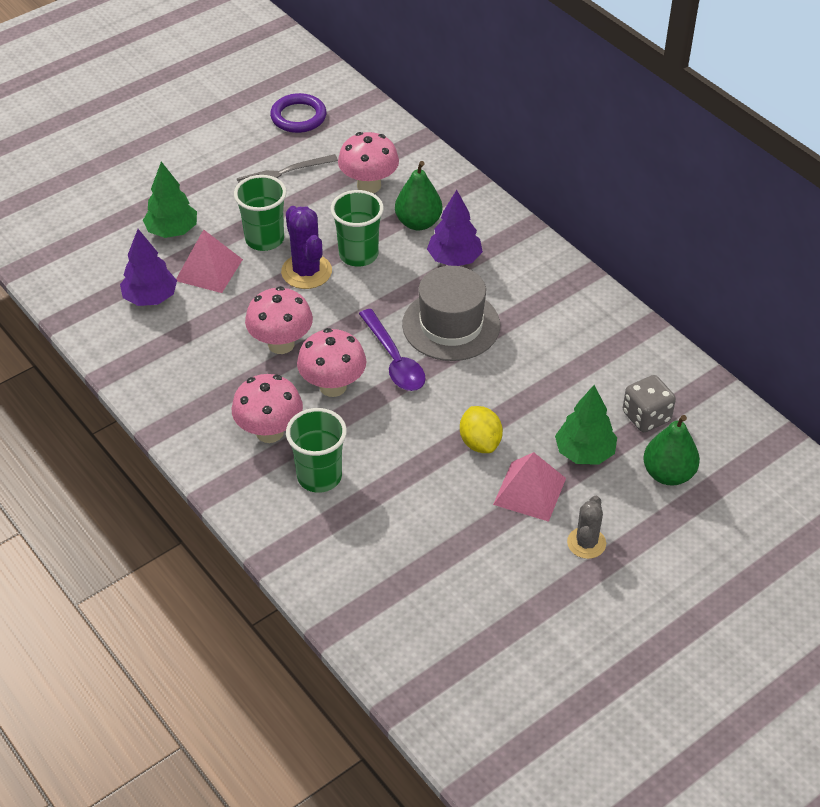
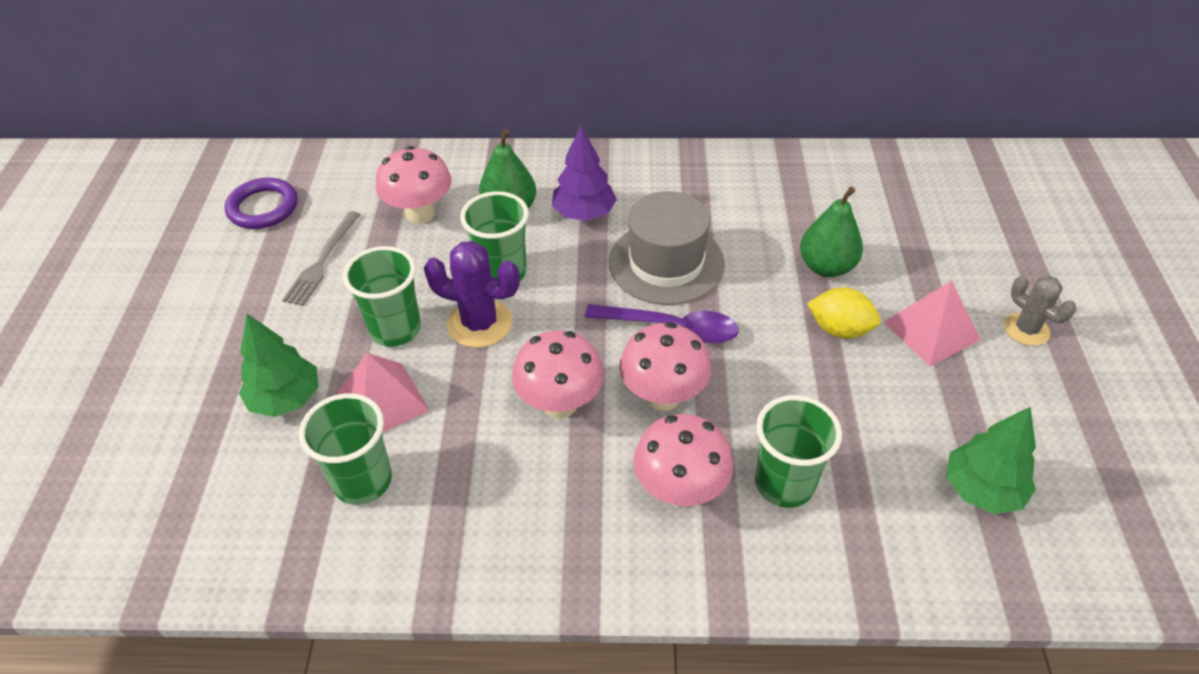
camera: 50 degrees left, 0 degrees up
(150, 298) = (362, 481): purple tree -> green cup
(584, 452) = (909, 268): green tree -> green tree (982, 490)
(646, 416) = (896, 208): grey dice -> none
(668, 474) = (976, 233): green pear -> green pear (826, 267)

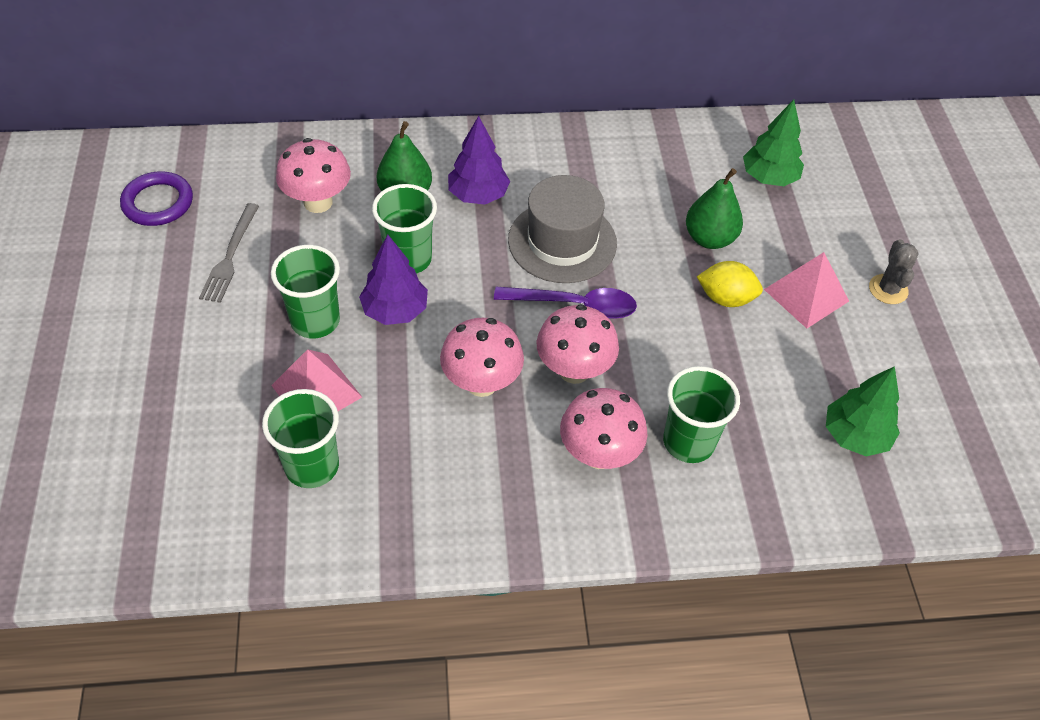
camera: 10 degrees left, 5 degrees up
(286, 399) = (223, 394): green tree -> green tree (769, 177)
(480, 323) = (395, 311): purple cactus -> purple tree
(1026, 329) = (888, 289): grey cactus -> grey cactus turned 45 degrees clockwise

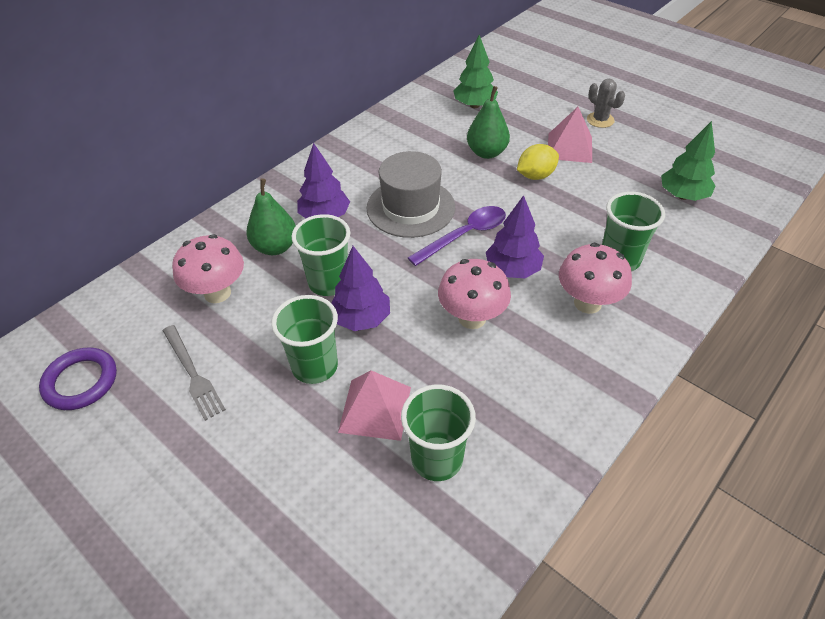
camera: 40 degrees left, 5 degrees down
(574, 370) = (512, 270): pink mushroom -> purple tree

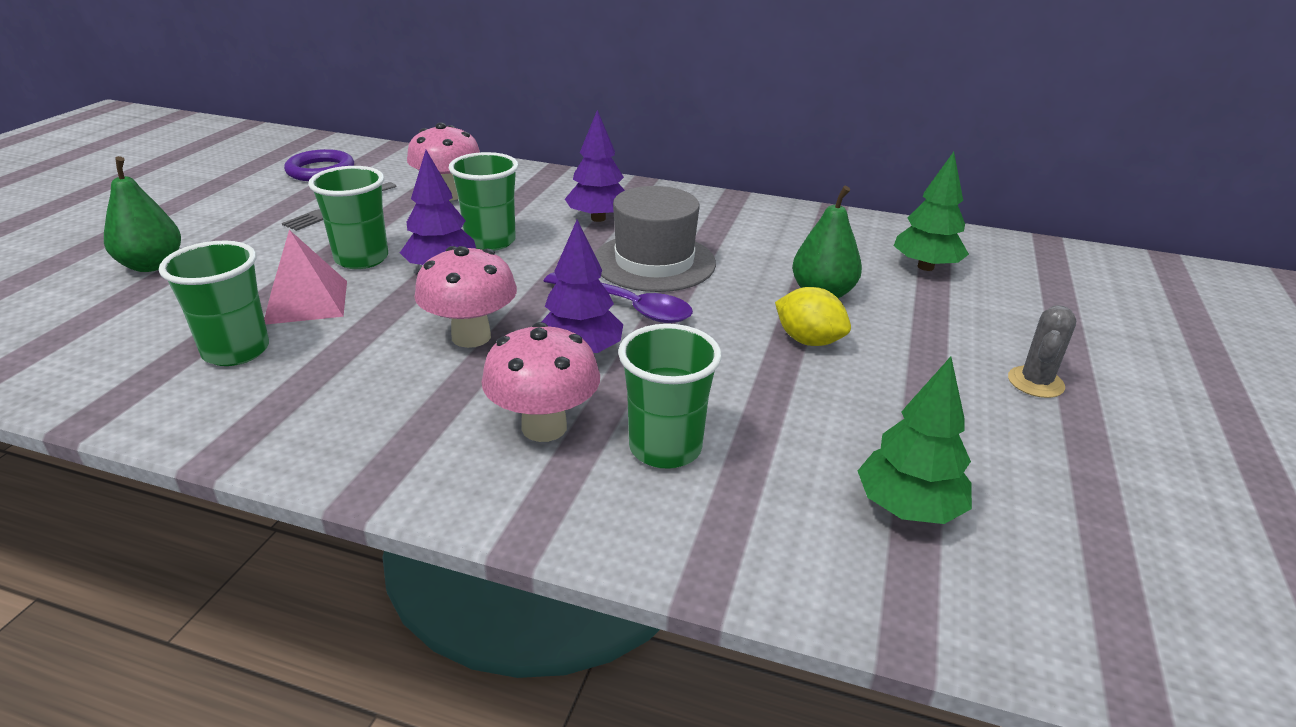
camera: 65 degrees right, 15 degrees down
(275, 247) = (530, 205): green pear -> green pear (152, 265)
(569, 147) = (916, 361): pink pyramid -> none

